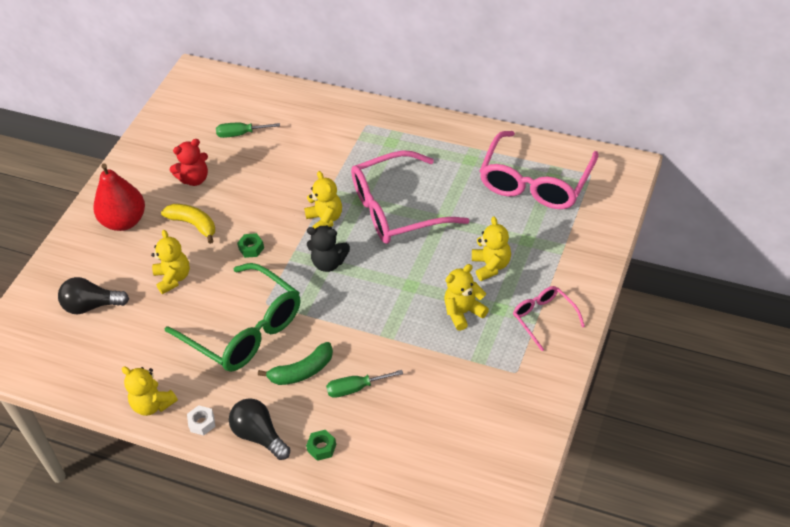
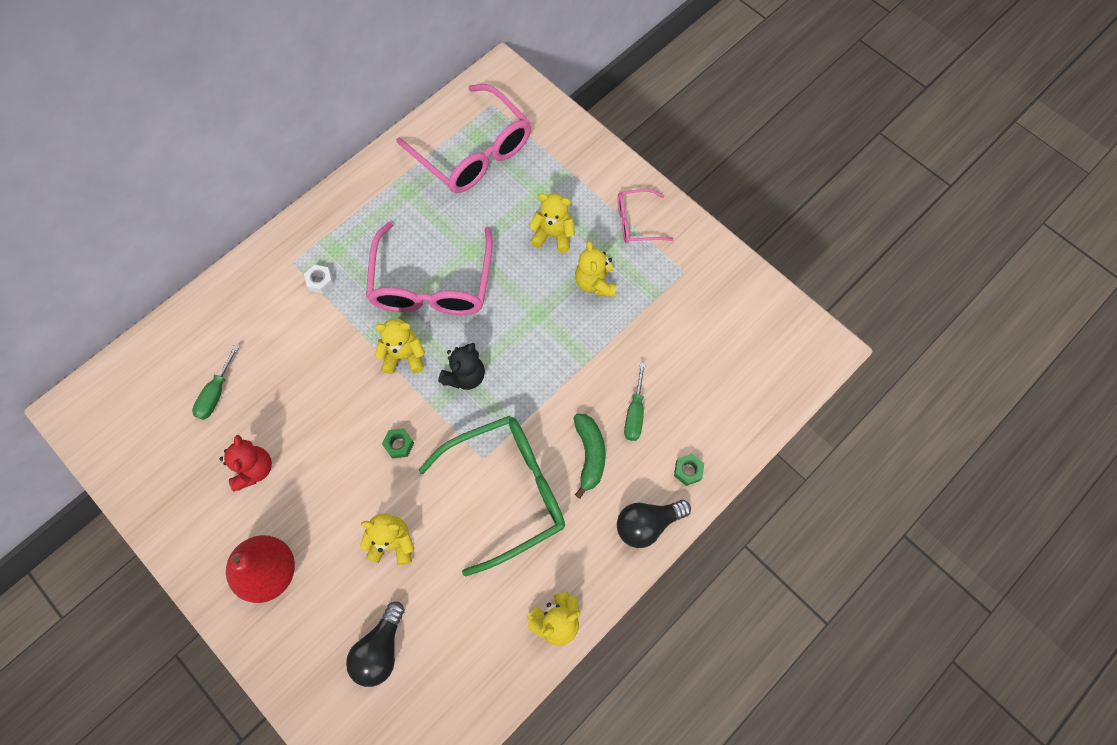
camera: 70 degrees left, 20 degrees up
(193, 224) = (325, 494): yellow banana -> none
(202, 423) = (605, 576): white nut -> white nut (320, 281)

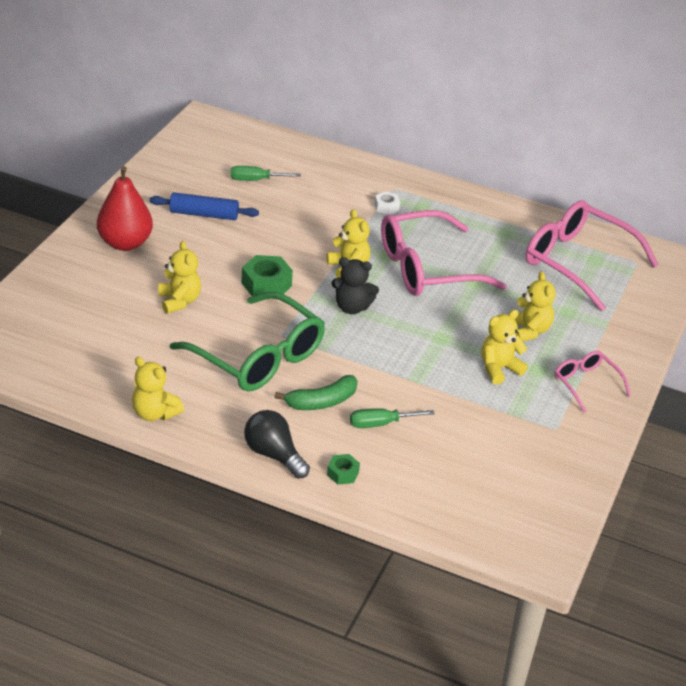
camera: 65 degrees right, 30 degrees down
(254, 469) = (204, 214): red teddy bear -> blue rolling pin
(380, 649) = (87, 316): black light bulb -> none
(399, 444) = (266, 284): green nut -> green nut, size x1.78
(473, 152) = (577, 262): pink glasses -> pink glasses turned 105 degrees clockwise

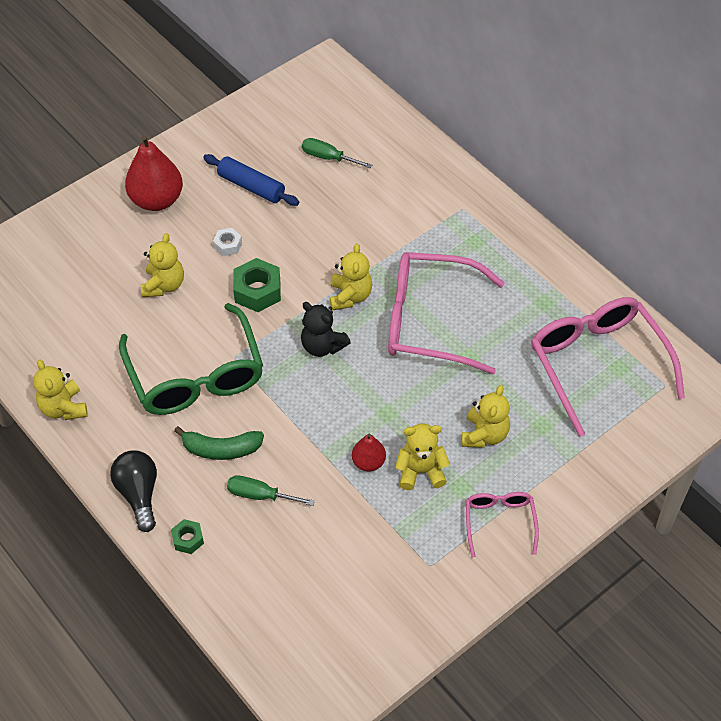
camera: 30 degrees right, 15 degrees up
(386, 207) = (439, 230): white nut -> white nut (228, 245)
(452, 375) = (368, 462): none -> red pear

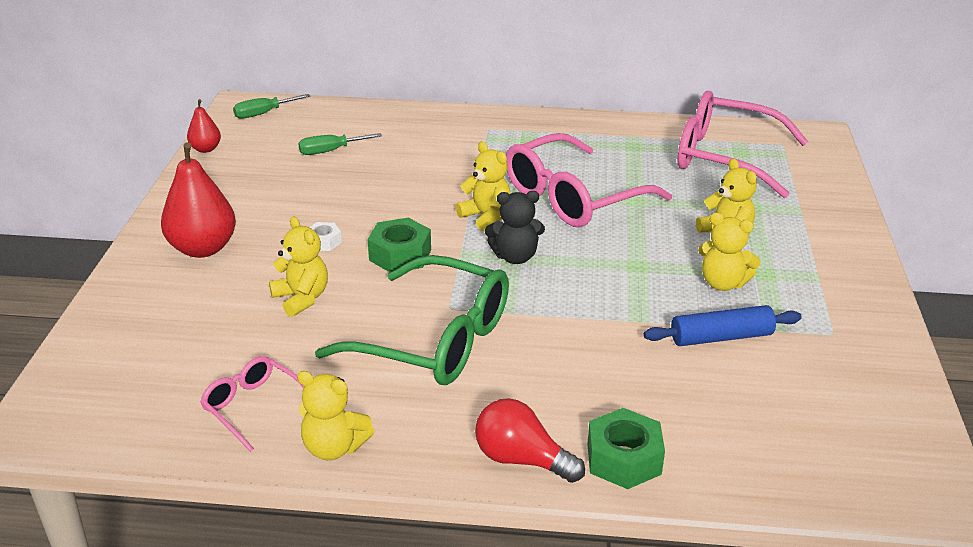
camera: 45 degrees left, 20 degrees down
(139, 494) = (521, 459): black light bulb -> red light bulb
(188, 539) = (623, 459): green nut -> green nut, size x1.78
(221, 449) = (543, 374): green banana -> none
(251, 186) = (287, 197): blue rolling pin -> blue rolling pin (721, 337)
(260, 495) = (631, 382): green screwdriver -> green screwdriver (263, 113)
(368, 462) = (676, 303): red pear -> red pear (205, 149)
(421, 471) = (722, 283): yellow teddy bear -> yellow teddy bear turned 105 degrees counterclockwise
(499, 522) = (826, 276): pink glasses -> pink glasses (253, 407)

